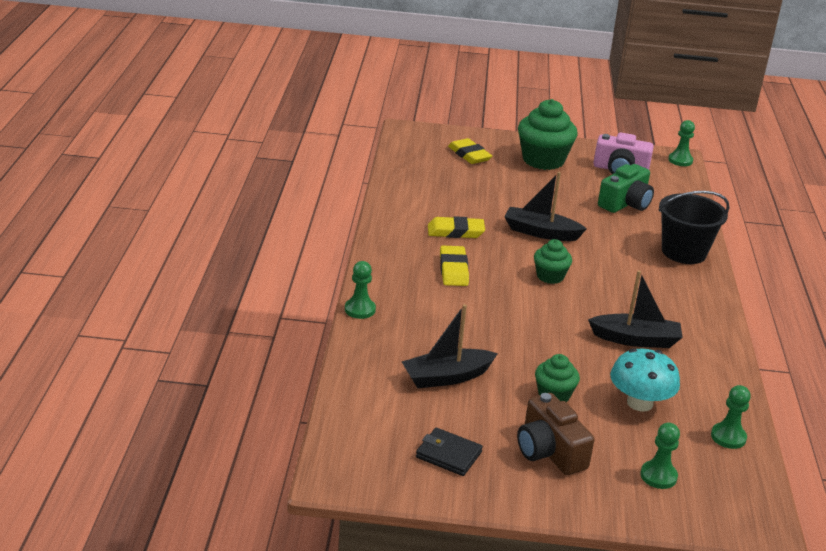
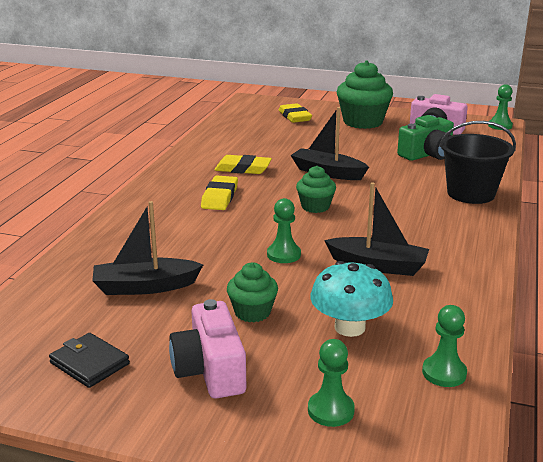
camera: 15 degrees right, 5 degrees down
(360, 309) = (102, 224): green pawn -> green pawn (283, 255)
(549, 451) = (210, 370): brown camera -> pink camera

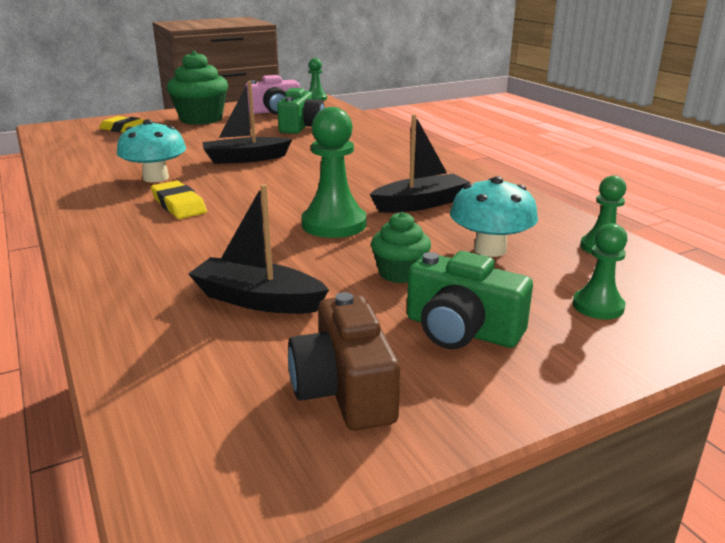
camera: 45 degrees left, 0 degrees up
(89, 363) = (345, 389): black wallet -> brown camera
(145, 287) = (258, 300): black boat -> black boat turned 75 degrees clockwise
(210, 370) = (461, 330): pink camera -> green camera
(243, 169) = (156, 178): yellow eraser -> turquoise mushroom
(283, 255) = (334, 224): green pawn -> green pawn, size x1.69
(315, 207) = (286, 184): green cupcake -> none
(471, 194) = (384, 141): black bucket -> none

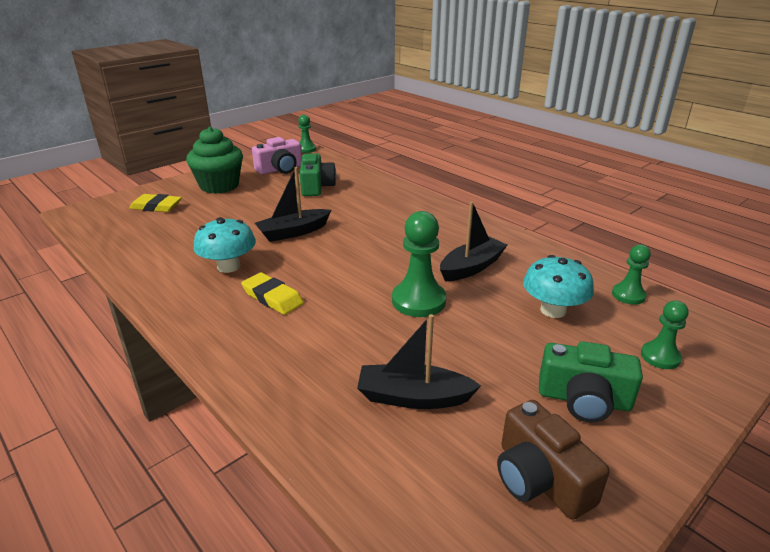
camera: 15 degrees left, 5 degrees up
(400, 273) = (503, 348): green cupcake -> none

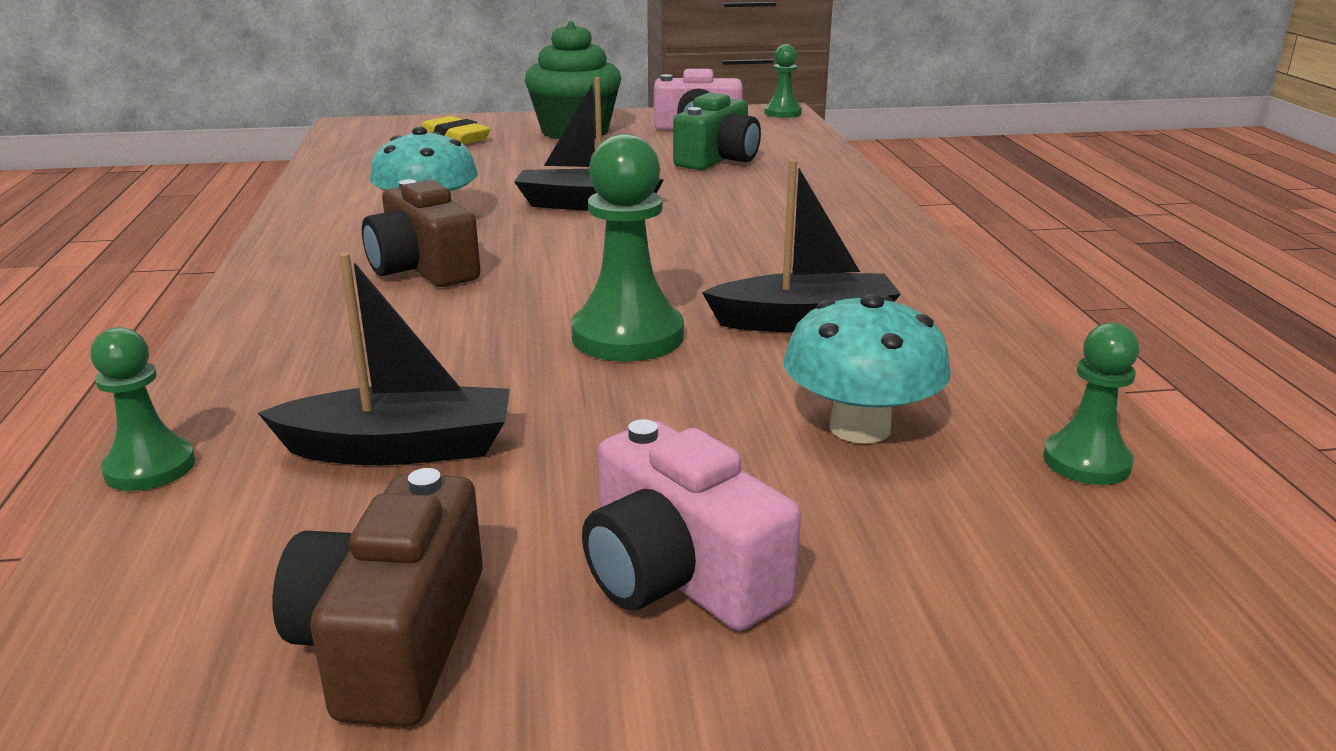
camera: 35 degrees right, 5 degrees down
(272, 297) = (423, 268): yellow eraser -> brown camera
(414, 397) = (399, 448): black boat -> black boat turned 135 degrees clockwise
(584, 399) = (679, 575): green camera -> pink camera
(660, 357) = (980, 583): green pawn -> green pawn (150, 467)

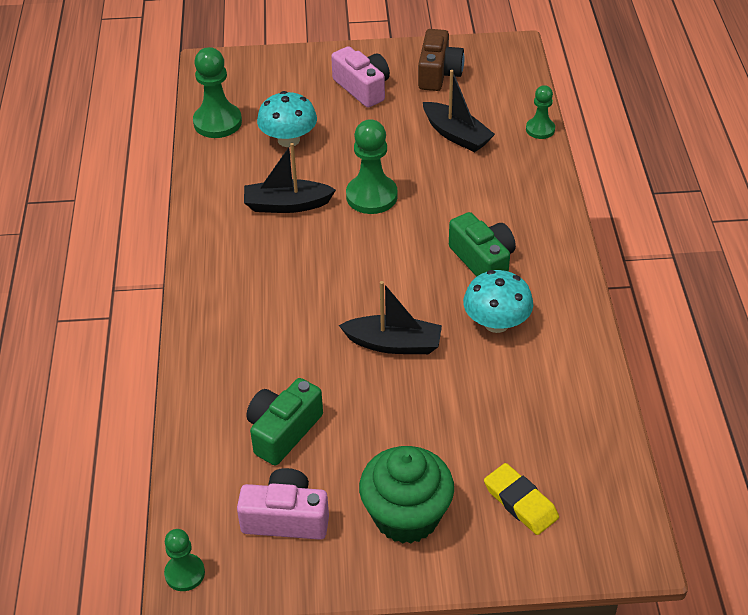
camera: 175 degrees left, 20 degrees up
(399, 448) = (456, 135): black boat -> black boat turned 135 degrees counterclockwise
(423, 268) = (483, 260): brown camera -> green camera
(1086, 462) = (217, 122): green pawn -> green pawn, size x1.69

